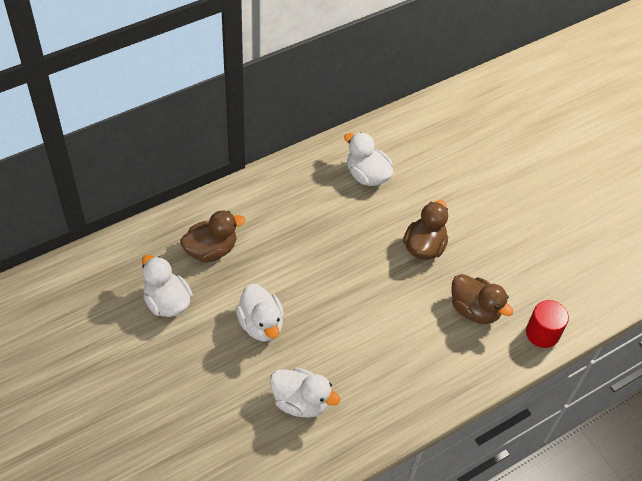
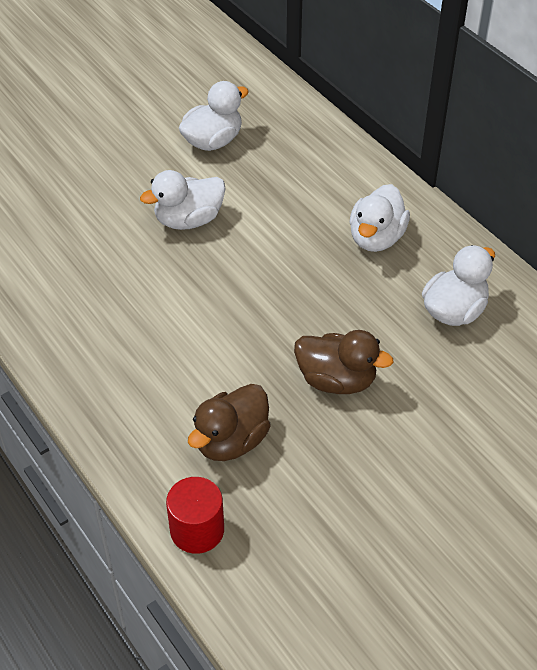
camera: 90 degrees right, 5 degrees down
(211, 250) = (292, 169): brown duck -> none
(301, 402) = (82, 262): white duck -> white duck (376, 238)

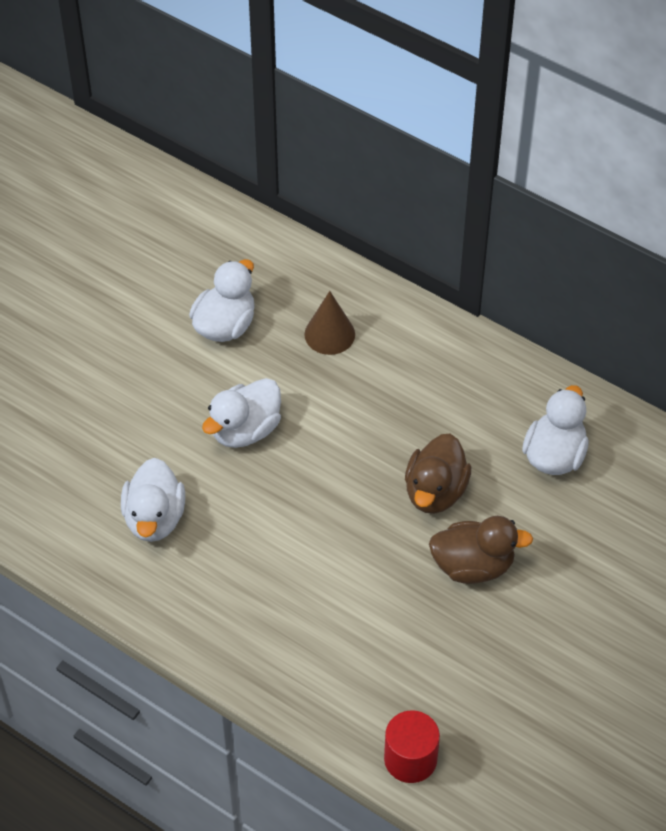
camera: 20 degrees left, 5 degrees up
(231, 441) = (401, 661): brown duck -> brown duck (435, 492)
(297, 169) = (329, 334): none -> brown cone
(376, 238) = (446, 395): white duck -> white duck (154, 518)

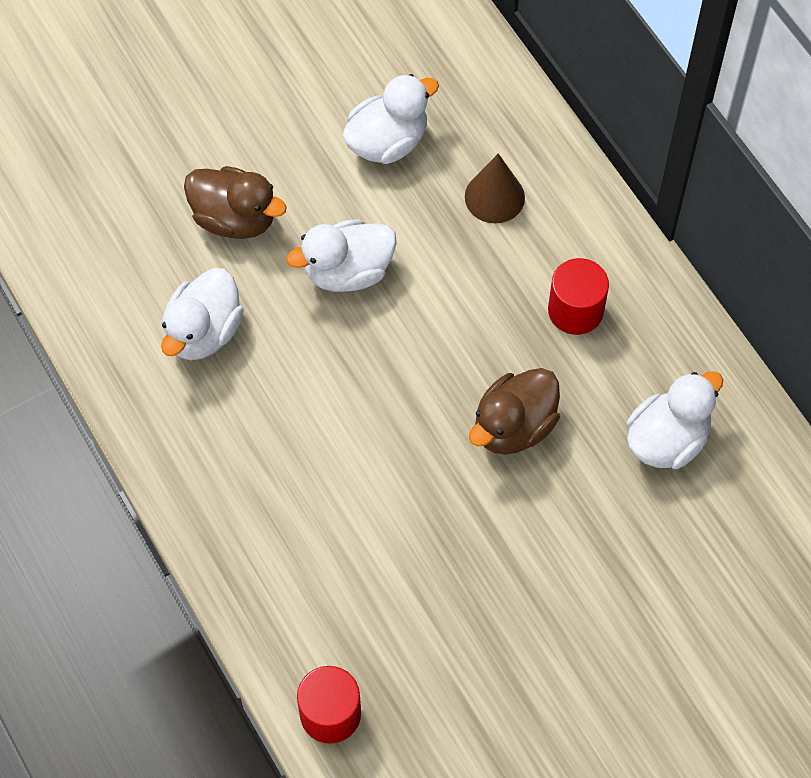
camera: 25 degrees right, 10 degrees up
(435, 391) = (575, 310): none -> red cylinder
(473, 566) = (510, 528): brown duck -> brown duck (235, 218)

